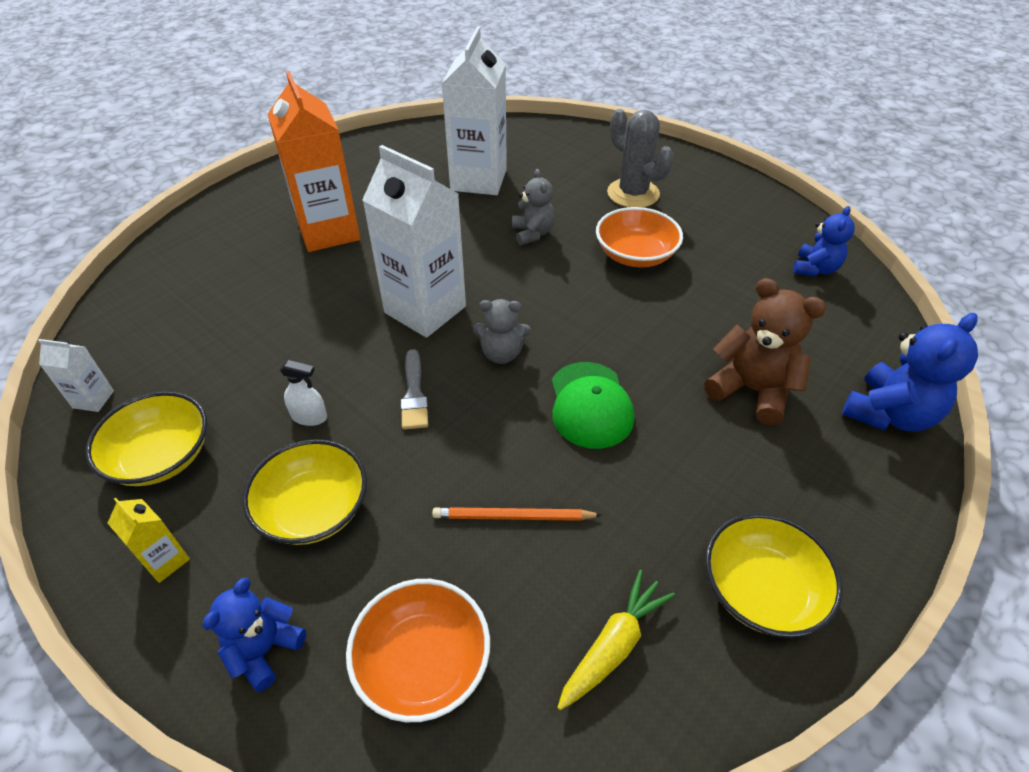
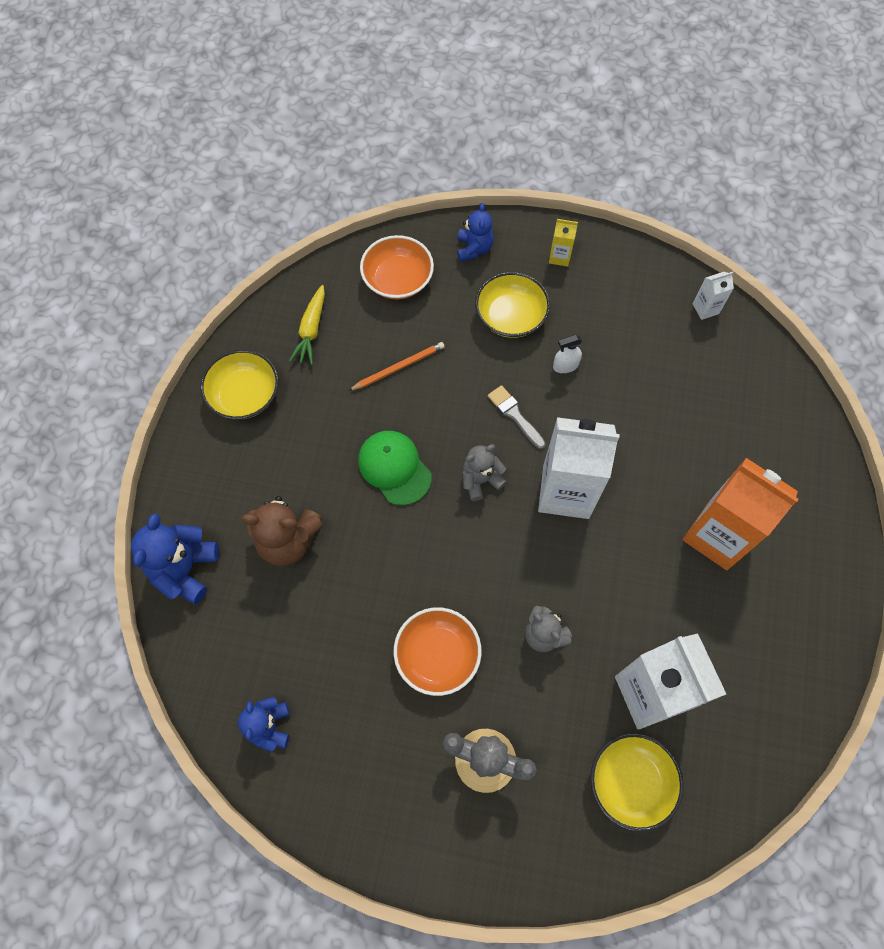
camera: 150 degrees right, 20 degrees up
(161, 456) = (623, 299): yellow bowl -> yellow bowl (630, 782)

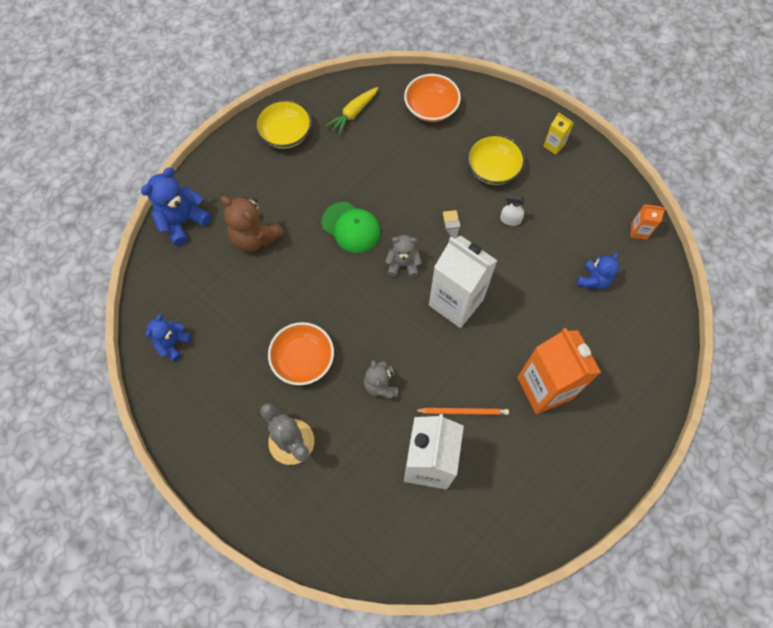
camera: 30 degrees right, 0 degrees up
(394, 468) = (351, 227): green cap -> green cap turned 135 degrees clockwise
(398, 367) = (395, 165): orange pencil -> orange pencil (463, 411)
(474, 248) = (496, 112): blue teddy bear -> blue teddy bear (593, 280)
(630, 782) = (377, 512): yellow bowl -> none
(705, 308) = (639, 231): white carton -> orange carton

